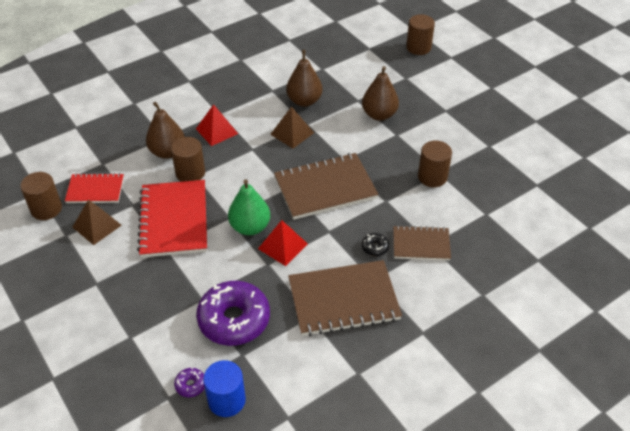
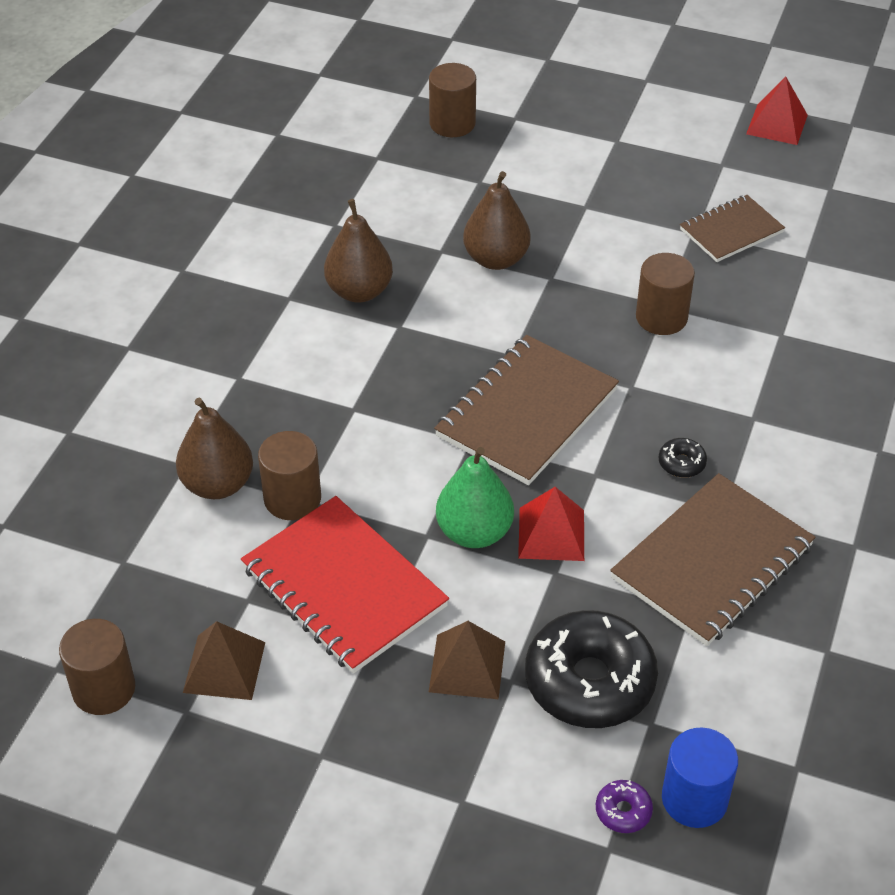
camera: 35 degrees left, 0 degrees up
(95, 190) = (157, 611): red notebook -> none
(216, 131) = (265, 409): red pyramid -> red pyramid (777, 124)
(234, 319) = (589, 681): purple donut -> black donut
(292, 133) = (391, 353): brown pyramid -> brown pyramid (467, 666)
(421, 244) = (738, 425): brown notebook -> brown notebook (731, 231)

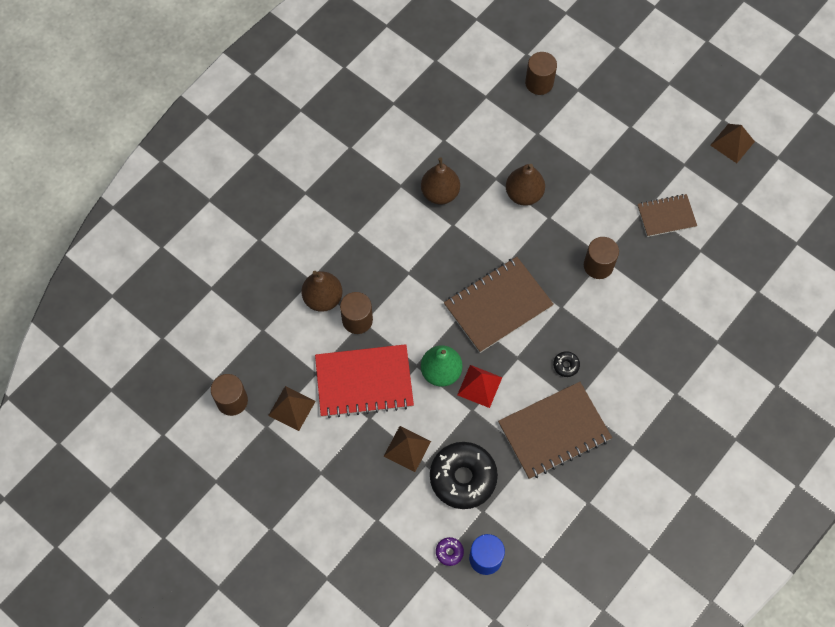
camera: 20 degrees right, 20 degrees up
(343, 587) = (364, 382): red notebook -> red notebook turned 75 degrees counterclockwise
(777, 124) = (732, 143): red pyramid -> brown pyramid

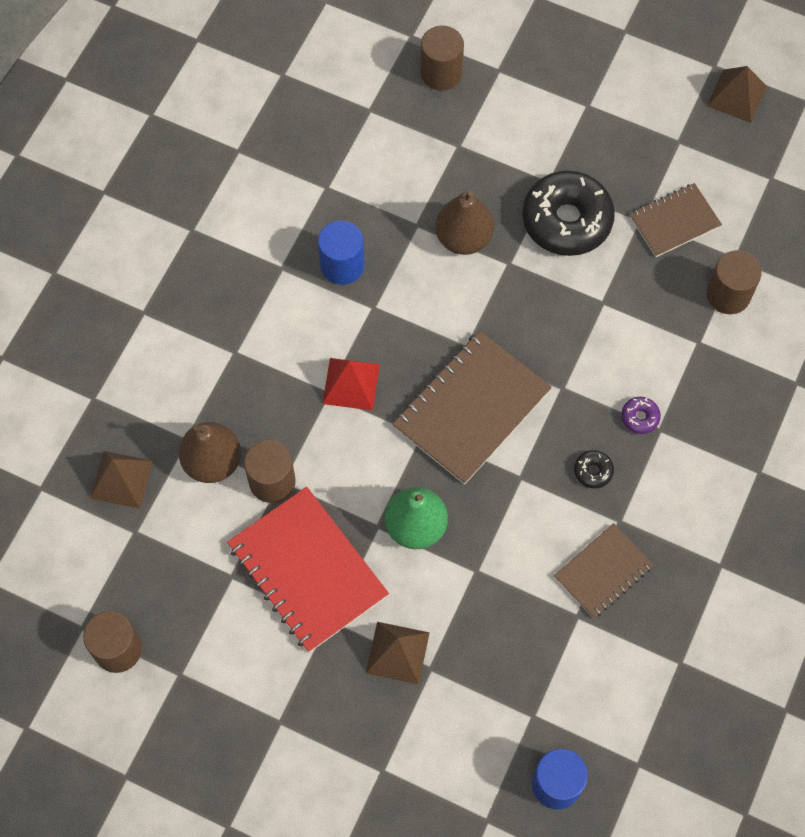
camera: 15 degrees left, 0 degrees up
(292, 408) = (210, 637): brown pyramid -> brown pyramid (121, 479)
(364, 382) = (307, 571): red notebook -> red notebook turned 75 degrees clockwise
(440, 193) = (342, 265): brown pear -> blue cylinder
(449, 552) = (501, 789): purple donut -> purple donut (639, 417)
(463, 478) = (491, 674): black donut -> black donut (566, 220)
(479, 386) = (477, 533): red pyramid -> red pyramid (351, 383)
(554, 431) = (603, 572): brown notebook -> brown notebook, size x0.59
(598, 265) = (598, 315): brown cylinder -> brown cylinder (728, 295)

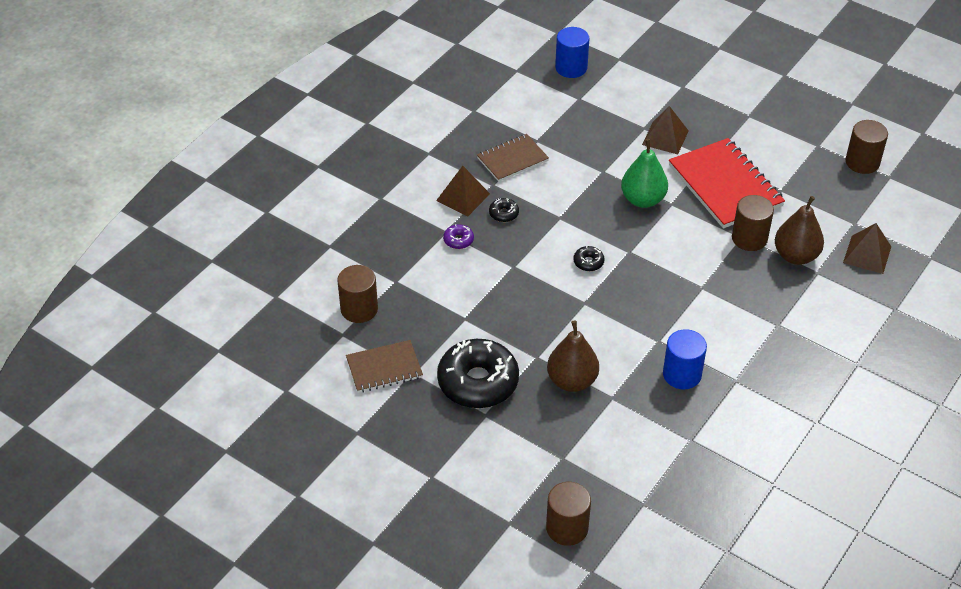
camera: 170 degrees left, 20 degrees down
(351, 383) = (682, 291): red pyramid -> none
(471, 409) = (588, 262): brown notebook -> black donut
(736, 96) = (287, 464): brown pyramid -> brown pyramid (463, 197)

